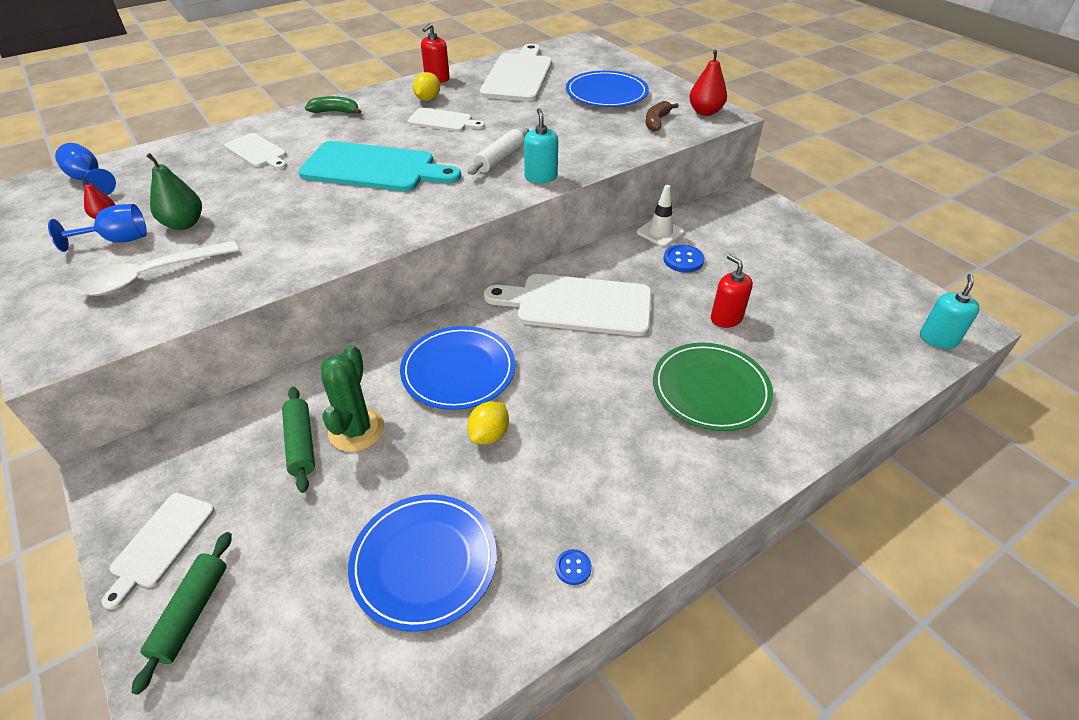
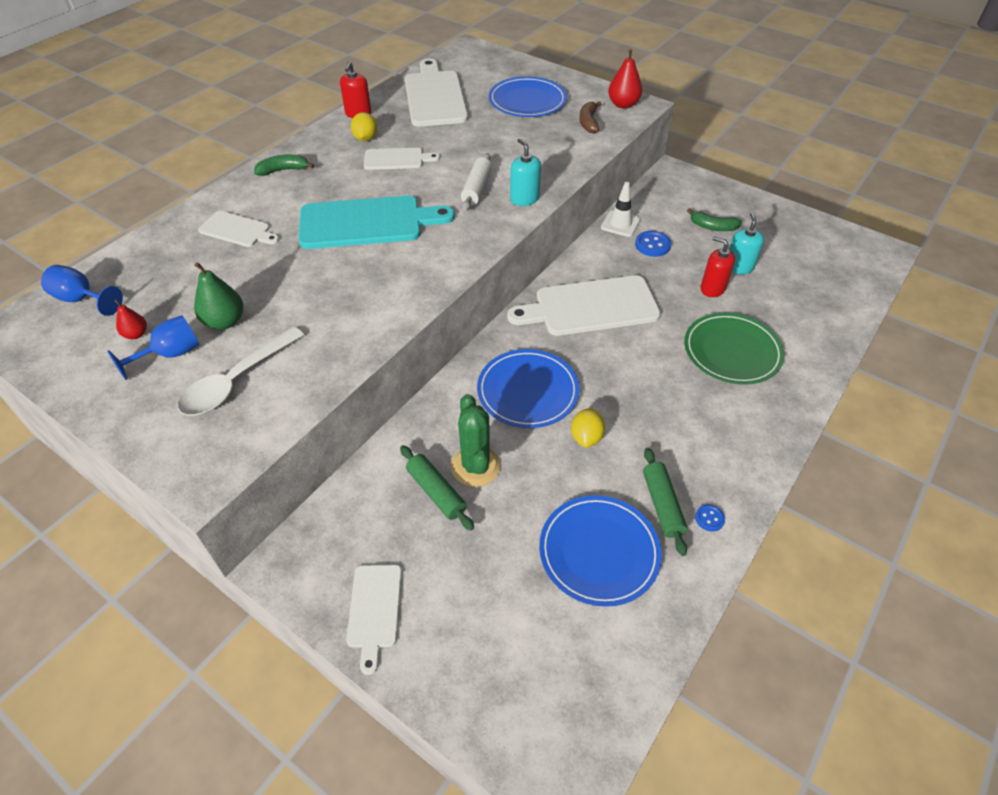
camera: 20 degrees left, 5 degrees up
(191, 613) = (442, 652): green rolling pin -> green rolling pin (662, 505)
(763, 256) = (713, 227): none -> green banana
(938, 339) = (869, 266): turquoise soap dispenser -> turquoise soap dispenser (738, 267)

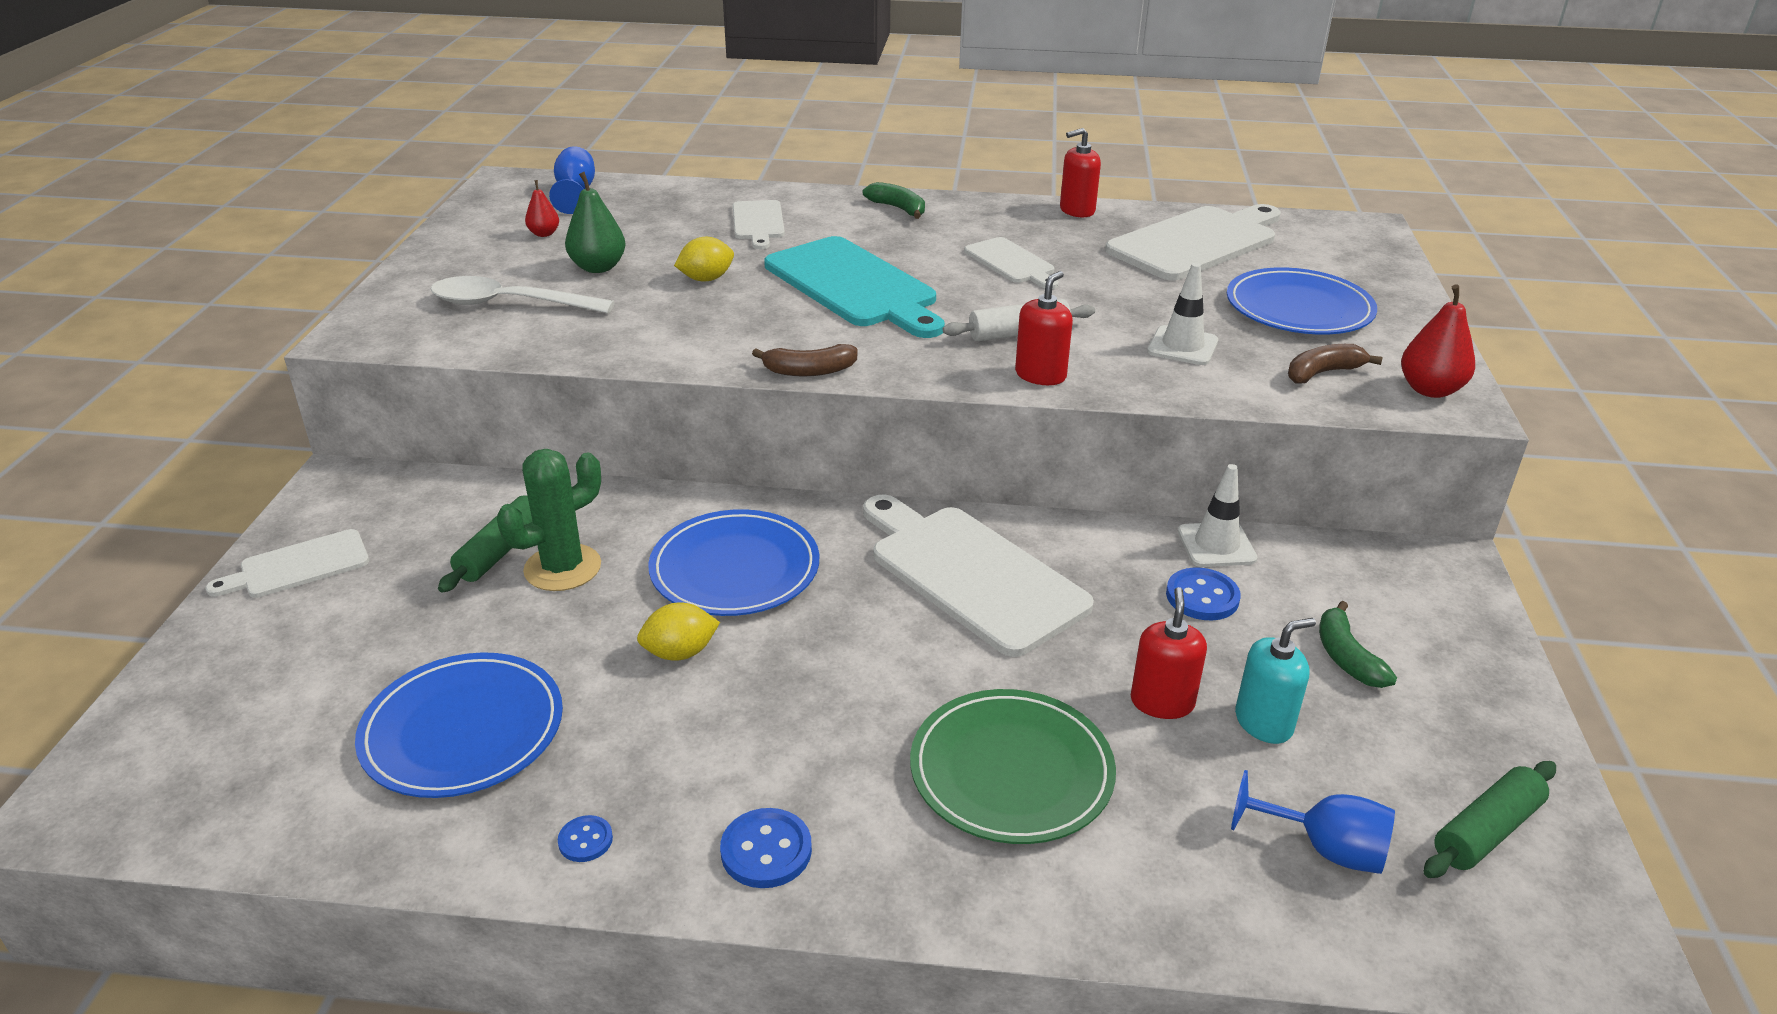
camera: 60 degrees right, 15 degrees down
(170, 354) = (526, 259): blue goblet -> blue goblet (1324, 848)
(365, 138) = (1029, 231): yellow lemon -> yellow lemon (706, 279)
(452, 274) = (809, 371): none -> brown banana
(524, 199) = (1040, 375): turquoise soap dispenser -> red soap dispenser
(533, 147) = (1182, 346): none -> white traffic cone
(662, 505) = (586, 775): green rolling pin -> green rolling pin (1486, 831)
(745, 451) = (766, 850): none -> blue button

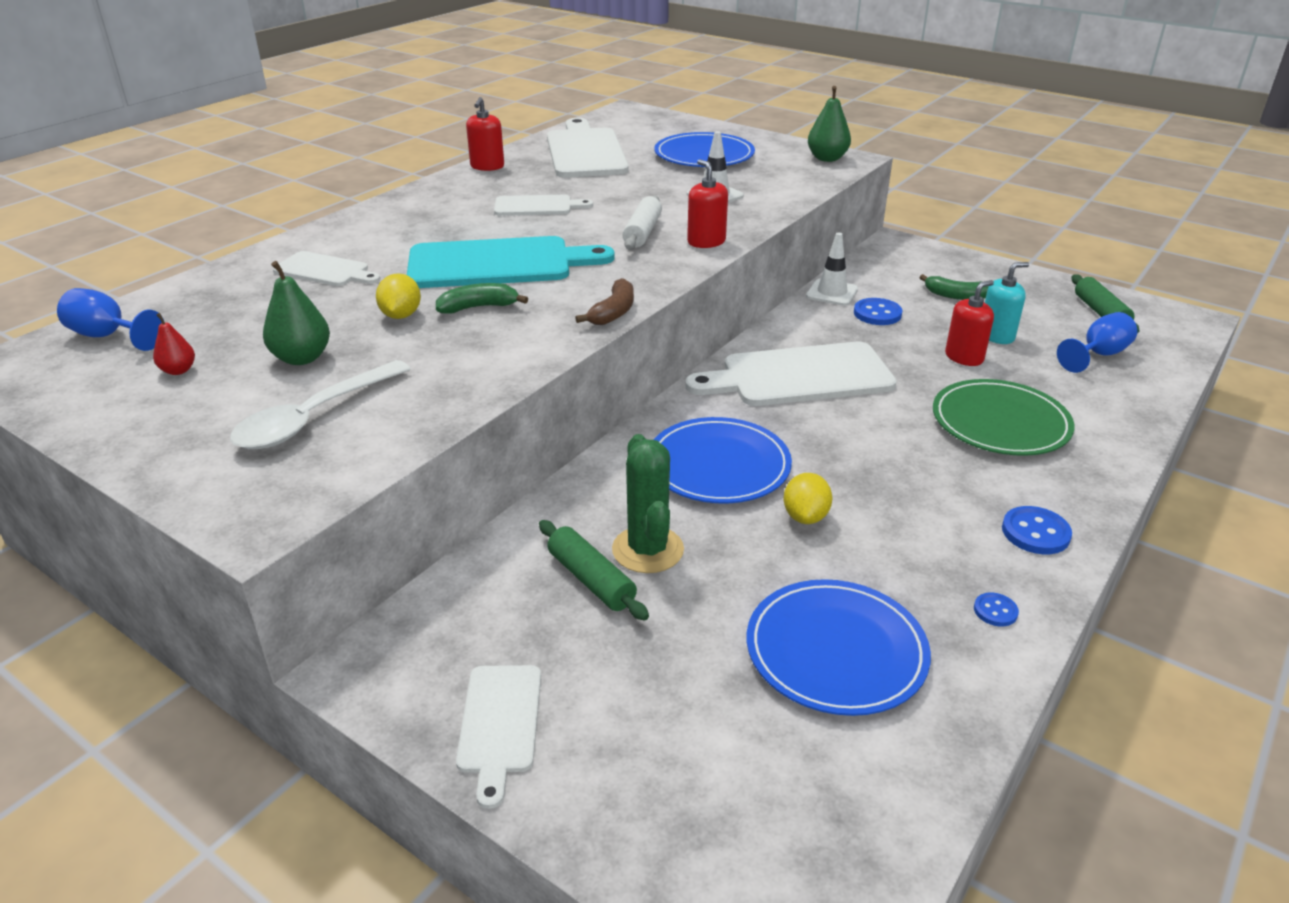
camera: 60 degrees left, 0 degrees up
(898, 208) = (388, 216): green banana -> green banana (478, 307)
(1162, 702) = (964, 357): red soap dispenser -> red soap dispenser turned 105 degrees clockwise
(1263, 722) = (996, 336): turquoise soap dispenser -> turquoise soap dispenser turned 60 degrees clockwise
(1322, 373) = (784, 174): brown banana -> none
(1430, 390) = (827, 158): red pear -> green pear

